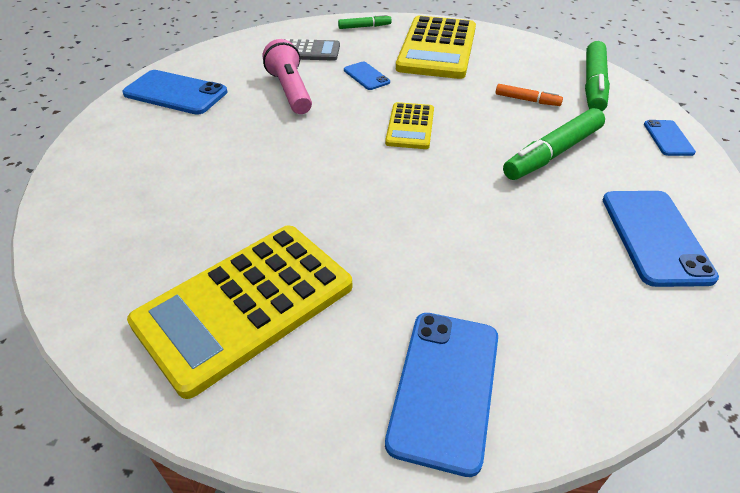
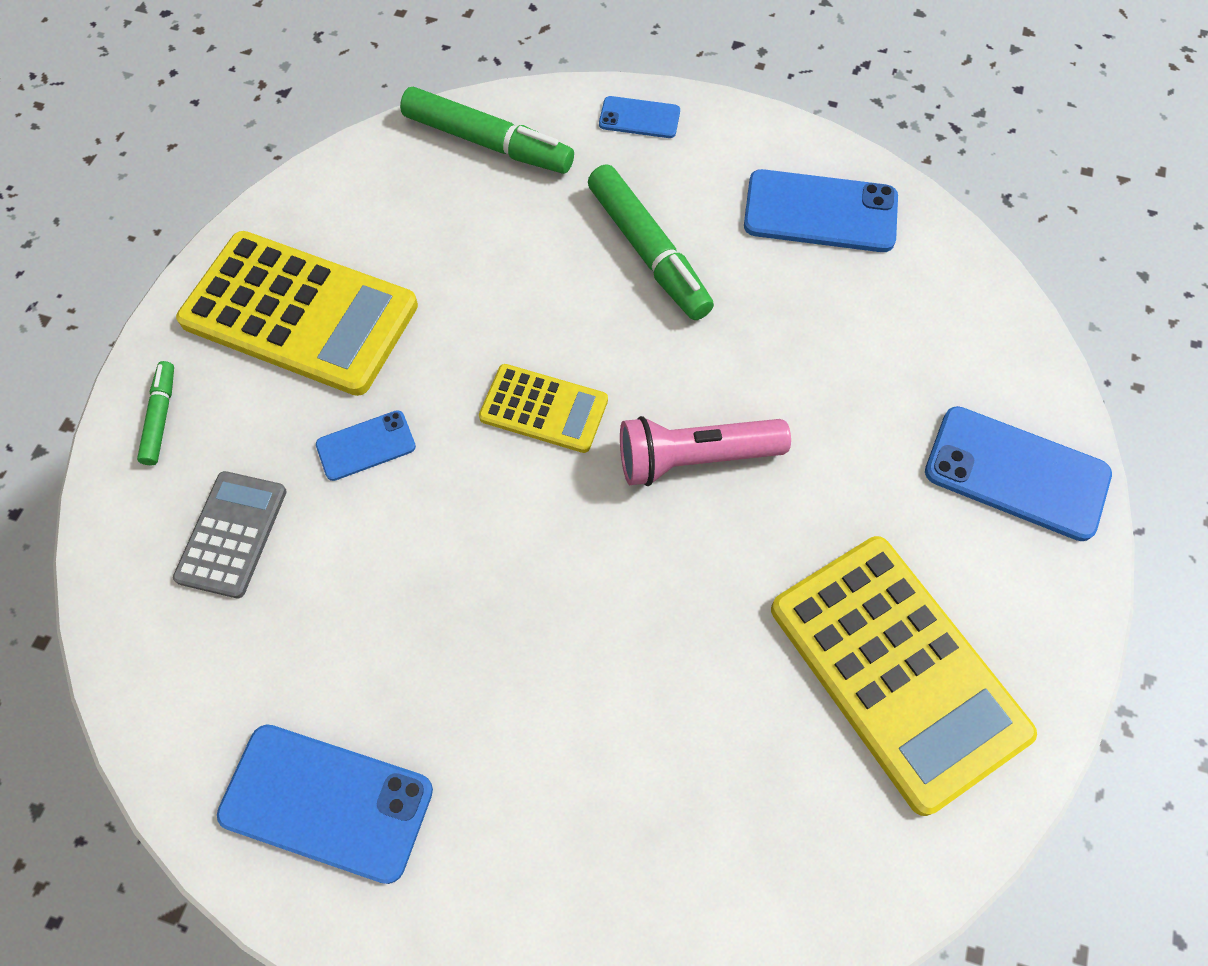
camera: 80 degrees left, 20 degrees up
(175, 93) = (327, 802): blue phone -> blue phone turned 75 degrees clockwise
(290, 91) = (382, 580): pink flashlight -> pink flashlight (694, 458)
(527, 100) = (508, 237): orange marker -> none

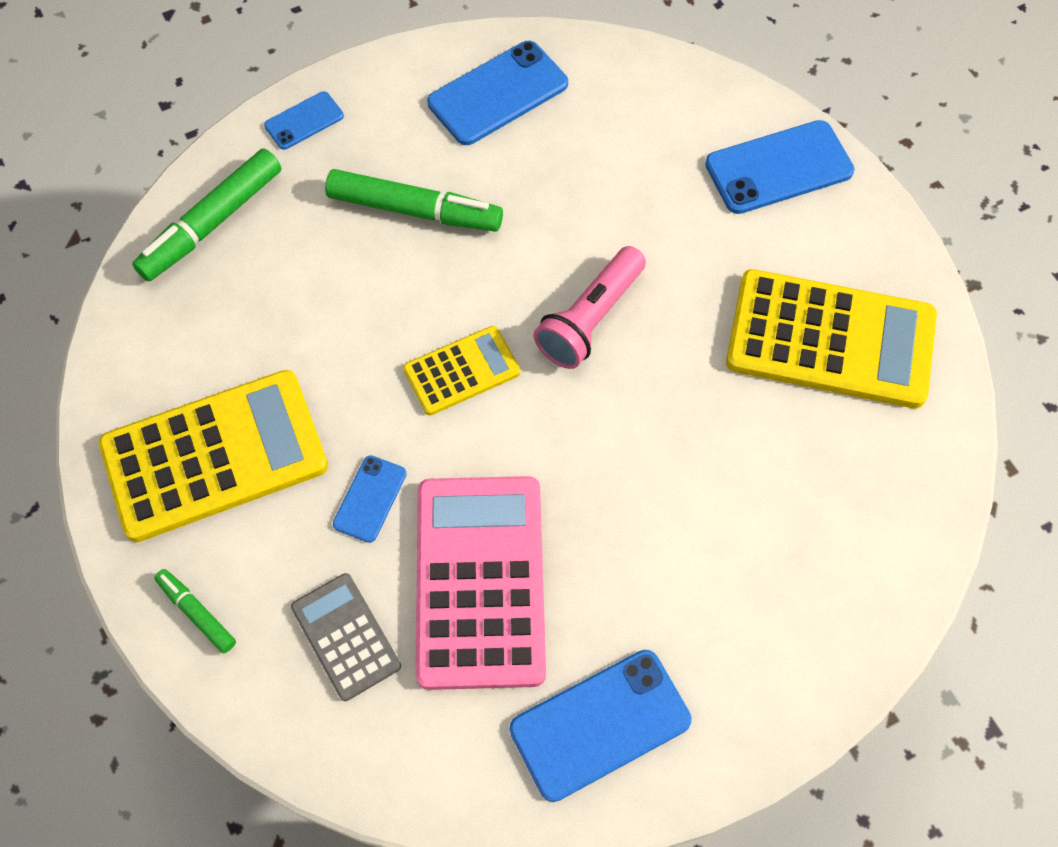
camera: 45 degrees left, 0 degrees up
(371, 589) = (480, 581): none -> pink calculator
(488, 142) = (212, 223): green marker -> green marker turned 150 degrees clockwise

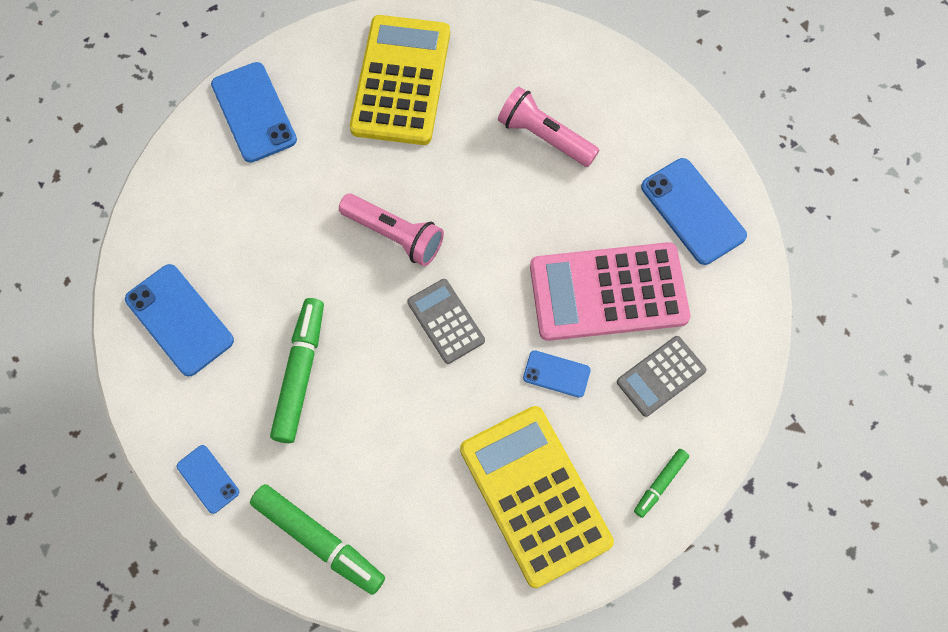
camera: 95 degrees left, 5 degrees up
(462, 371) = (446, 321): yellow calculator -> grey calculator
(736, 522) = (544, 136): none -> pink flashlight

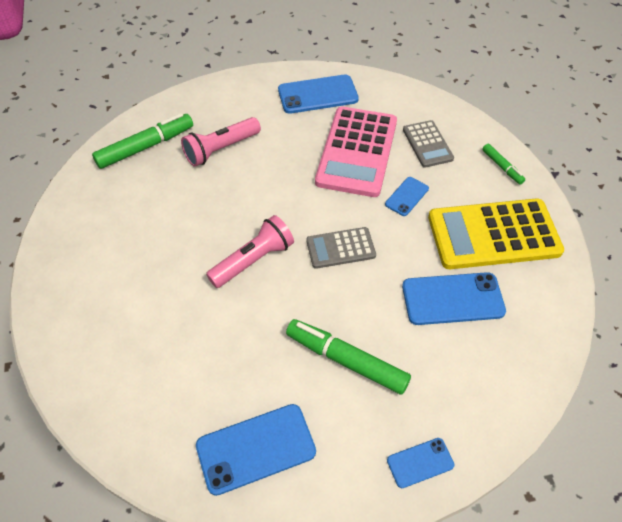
camera: 70 degrees left, 15 degrees down
(254, 112) = (81, 331): blue phone -> blue phone (452, 299)
(319, 540) = (497, 386): green marker -> green marker (145, 147)
(401, 81) = (120, 218): yellow calculator -> none

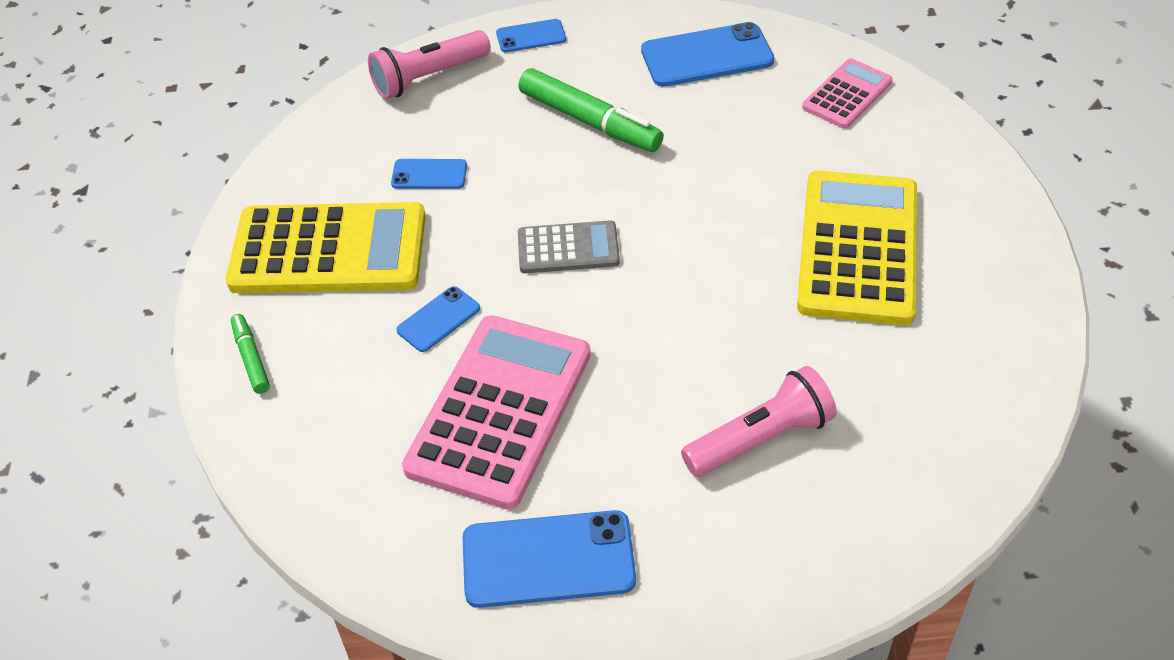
camera: 170 degrees left, 5 degrees down
(137, 408) = (847, 95): none -> pink calculator
(145, 147) = (912, 458): green marker -> none
(152, 263) = (858, 248): none -> yellow calculator
(253, 260) = (703, 241): pink flashlight -> pink flashlight (428, 77)
(427, 144) = (362, 415): grey calculator -> none
(452, 299) = (429, 174): blue phone -> blue phone, size x0.55

